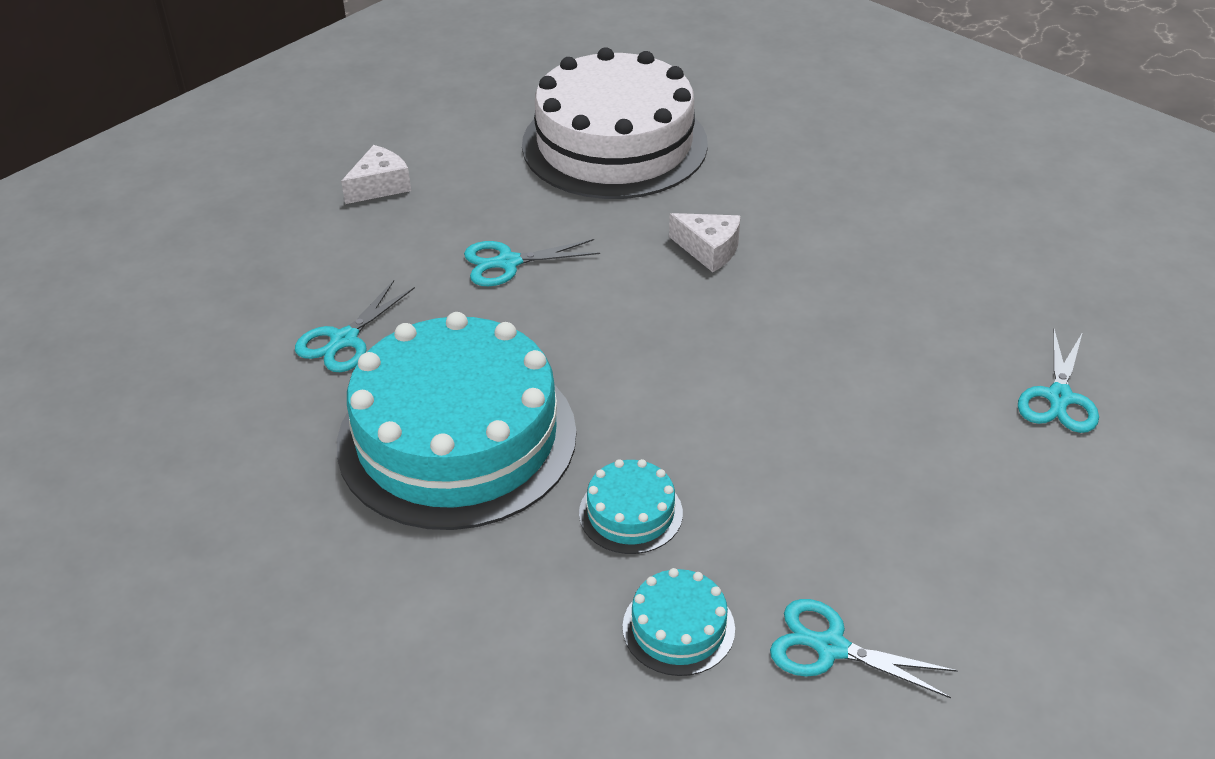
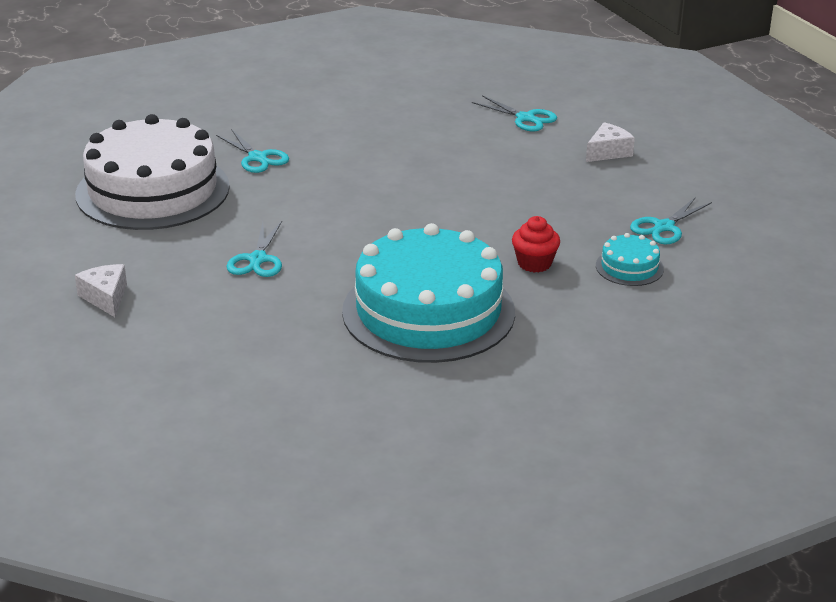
camera: 70 degrees left, 10 degrees down
(345, 340) = (290, 341): turquoise scissors -> turquoise scissors (257, 158)
(630, 513) = (534, 263): turquoise cake -> red cupcake
(709, 250) = (310, 184): white cheese -> white cheese (608, 152)

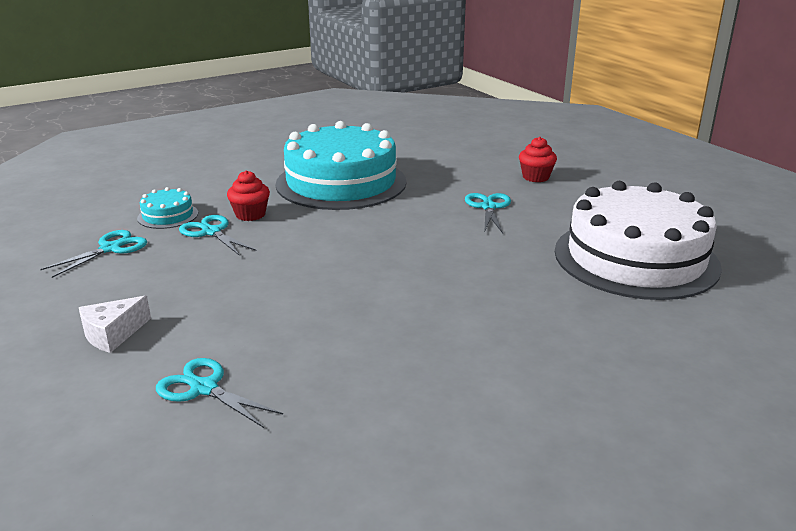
camera: 175 degrees right, 5 degrees down
(106, 297) = (586, 180): white cheese -> none
(166, 307) = (535, 177): none -> red cupcake
(257, 158) = (554, 301): turquoise scissors -> turquoise scissors (211, 232)

